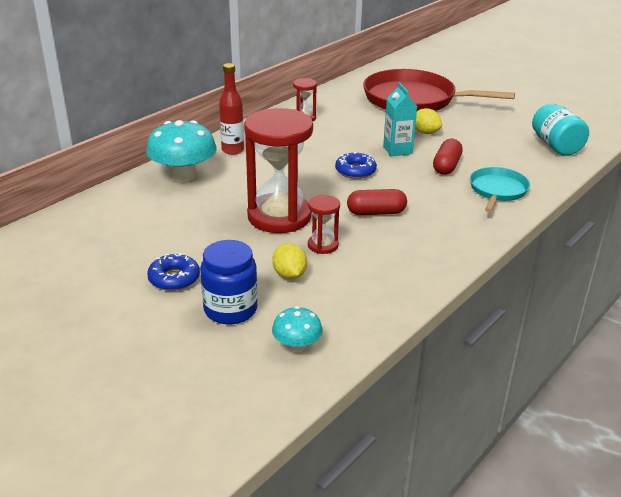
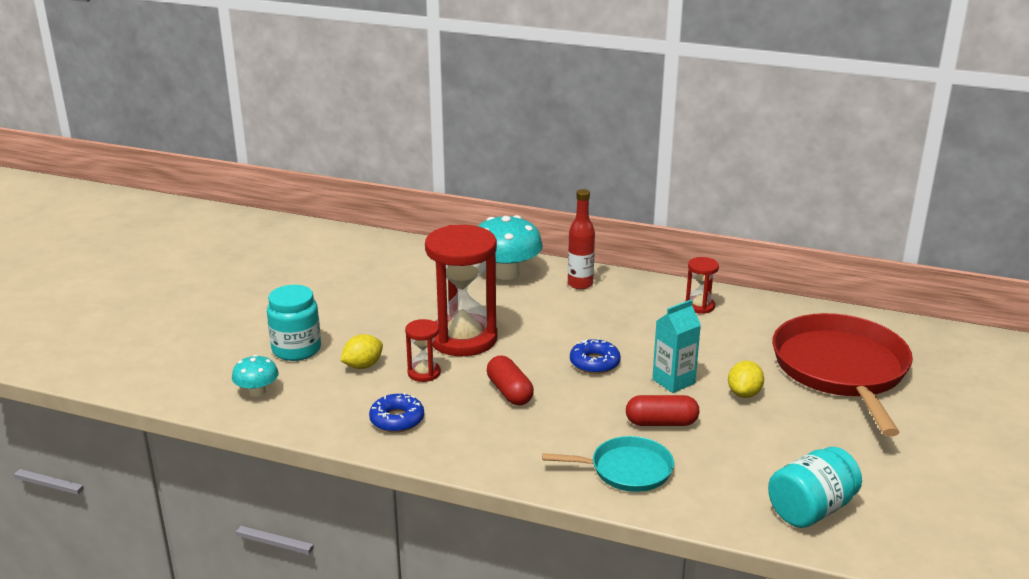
camera: 70 degrees right, 5 degrees down
(174, 278) = (329, 313): blue donut -> blue donut (397, 419)
(230, 309) = (296, 349): blue jar -> turquoise jar

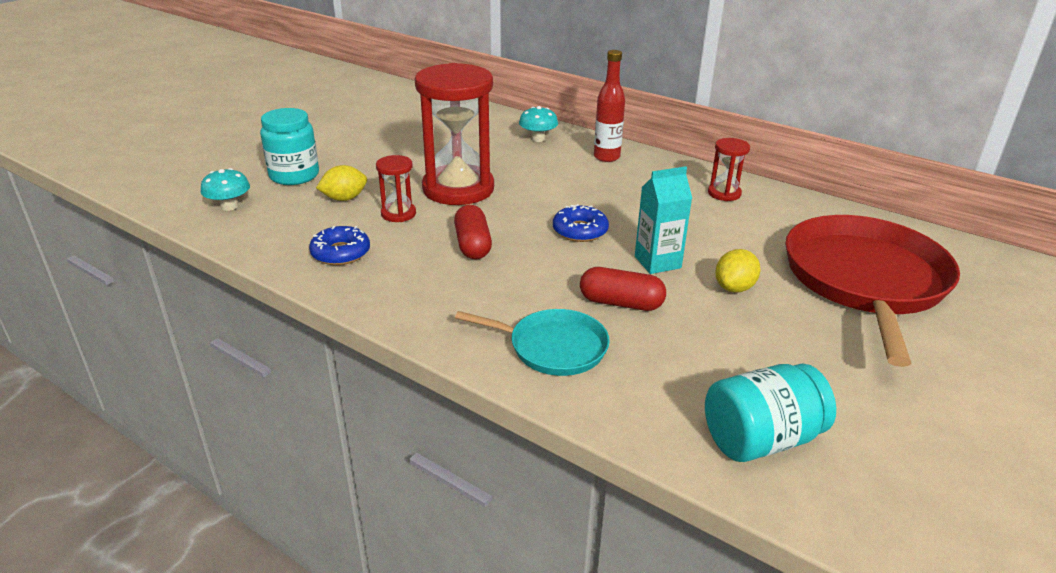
camera: 15 degrees right, 5 degrees up
(506, 273) = (538, 139): turquoise mushroom -> turquoise mushroom, size x0.53

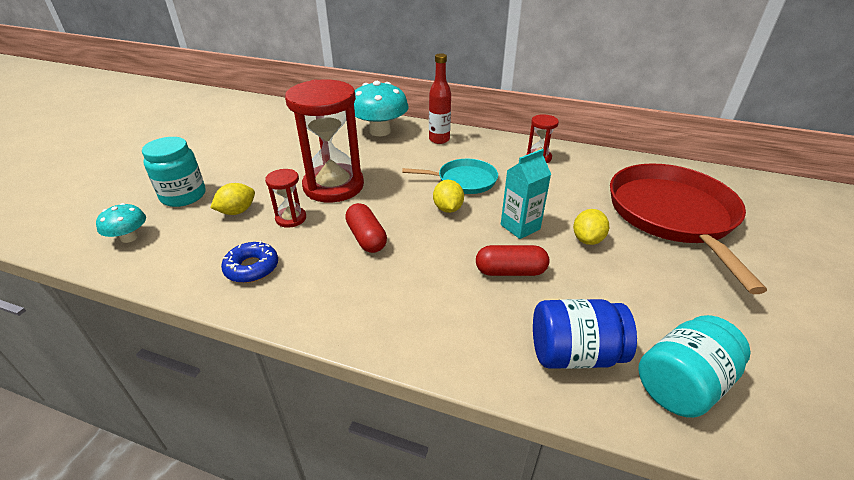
camera: 15 degrees left, 5 degrees up
(538, 139) = (380, 131): turquoise mushroom -> turquoise mushroom, size x1.88
(553, 347) = (476, 329): turquoise pan -> turquoise pan (463, 180)
(580, 231) = (448, 209): blue donut -> yellow lemon
(651, 390) = (574, 354): none -> blue jar

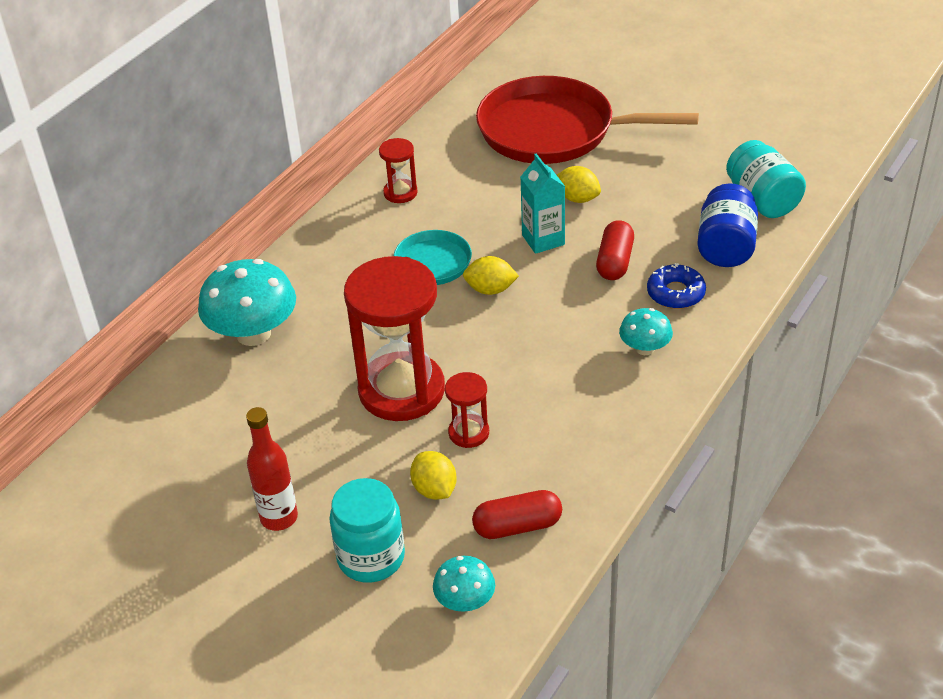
camera: 75 degrees left, 5 degrees up
(252, 268) = (562, 464): blue donut -> blue donut (675, 293)
(366, 238) = (530, 364): red capsule -> red capsule (517, 526)
(396, 303) = (645, 348): none -> turquoise mushroom
(439, 140) = (311, 274): red bottle -> red bottle (279, 518)

